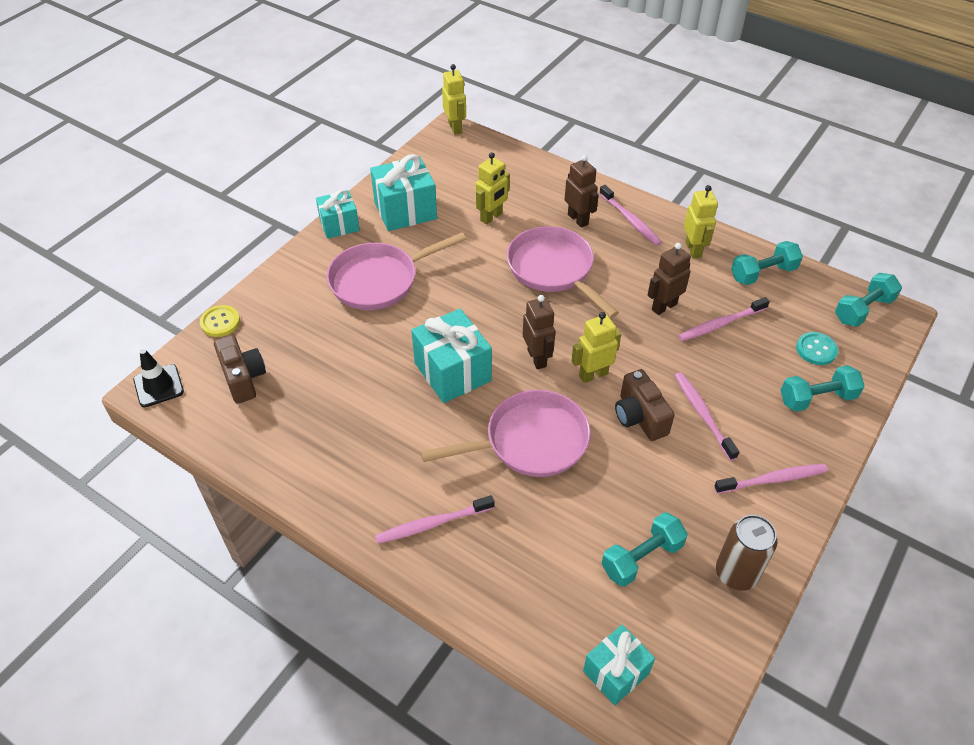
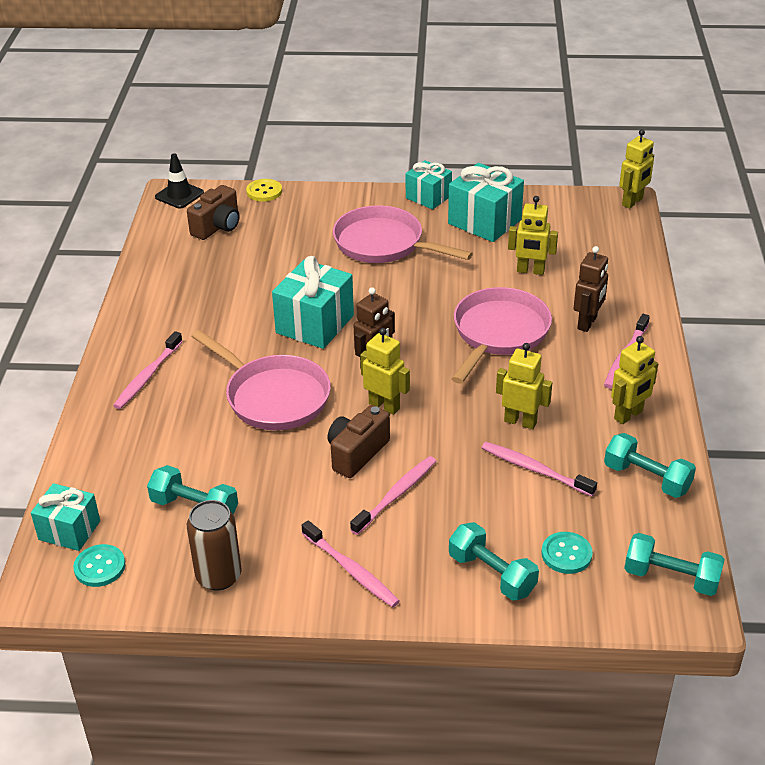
camera: 60 degrees right, 10 degrees down
(432, 524) = (147, 376): pink toothbrush -> pink toothbrush turned 105 degrees counterclockwise
(664, 306) = (520, 421): brown robot -> yellow robot
(679, 663) = (100, 567): none -> turquoise button

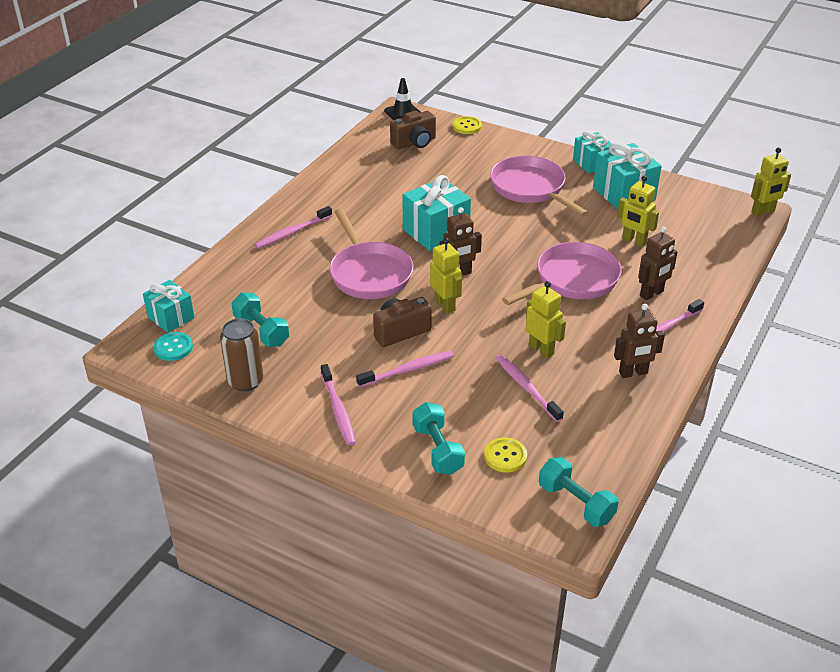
camera: 25 degrees right, 0 degrees up
(566, 554) = (505, 456): turquoise button -> yellow button
(628, 415) = (633, 373): yellow robot -> brown robot
(647, 478) = (612, 424): turquoise dumbbell -> none

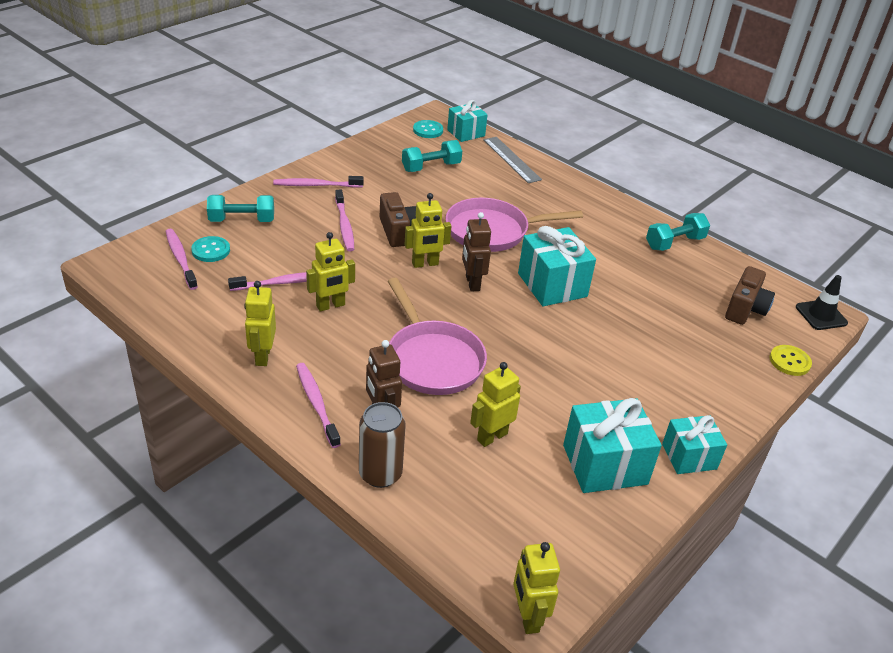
camera: 100 degrees right, 0 degrees up
(222, 277) = (511, 159): none -> grey ruler
(245, 381) = (373, 153): brown can -> brown can (380, 474)
(292, 232) = (572, 201): pink toothbrush -> pink toothbrush (180, 259)
(414, 143) = (745, 309): brown camera -> brown camera turned 135 degrees counterclockwise
(505, 456) = (211, 250): yellow button -> turquoise button
(530, 188) = (629, 378): pink pan -> none
(576, 503) = (134, 272): turquoise dumbbell -> turquoise dumbbell (674, 243)
(633, 373) = (262, 356): brown robot -> yellow robot

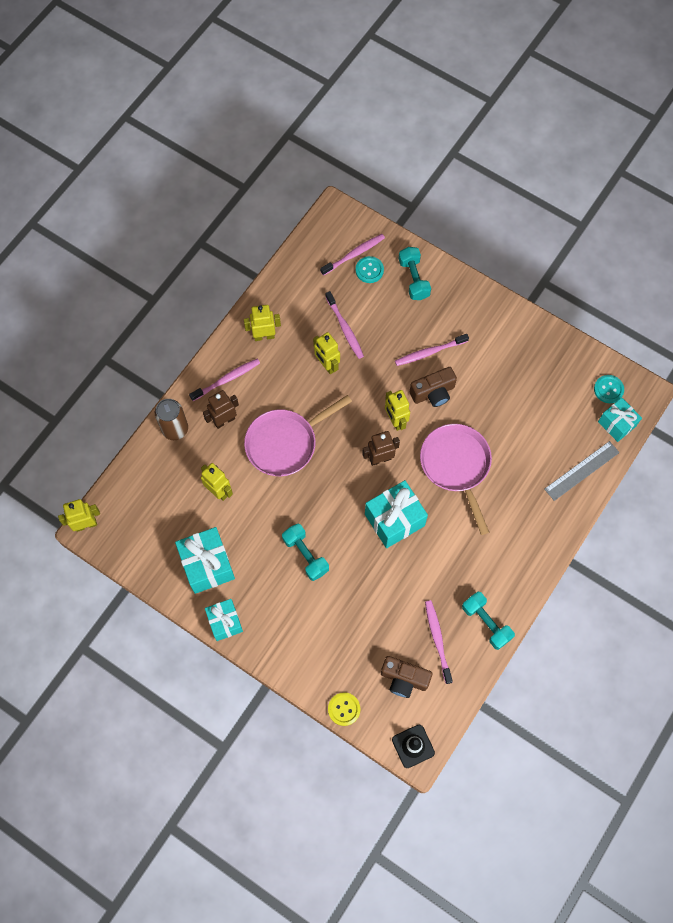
camera: 85 degrees right, 30 degrees up
(316, 185) = (481, 318): pink toothbrush -> pink toothbrush (437, 640)
(431, 167) = (542, 402): turquoise dumbbell -> turquoise dumbbell (305, 555)

